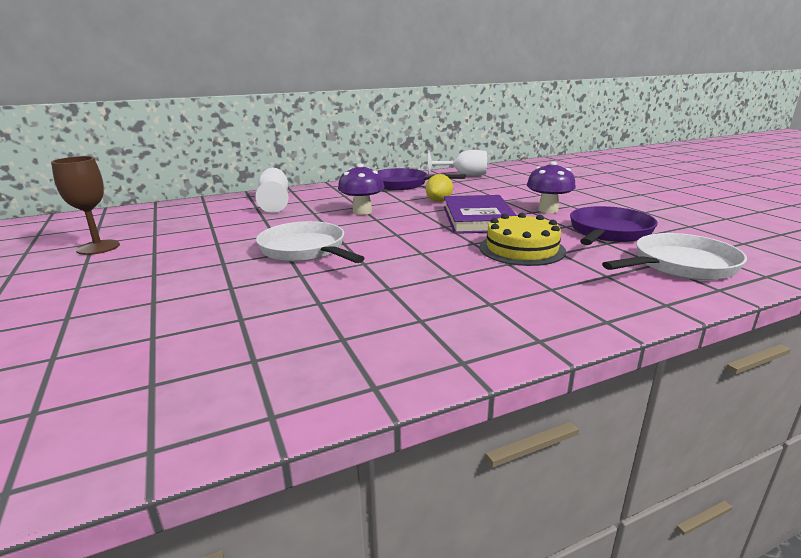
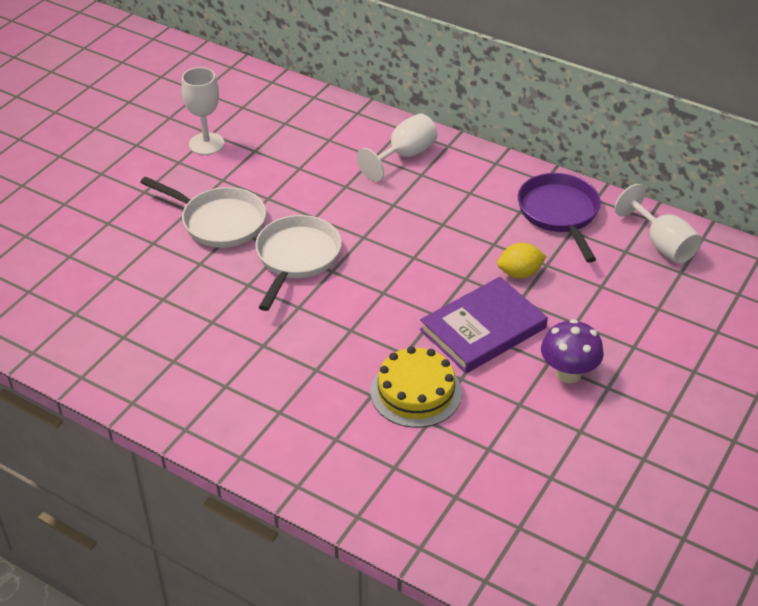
camera: 55 degrees right, 20 degrees up
(98, 247) = (206, 144): brown goblet -> white goblet
(362, 211) = (427, 235): purple mushroom -> none
(608, 232) = (526, 443): purple pan -> none
(680, 265) = (464, 514): white pan -> white pan (219, 222)

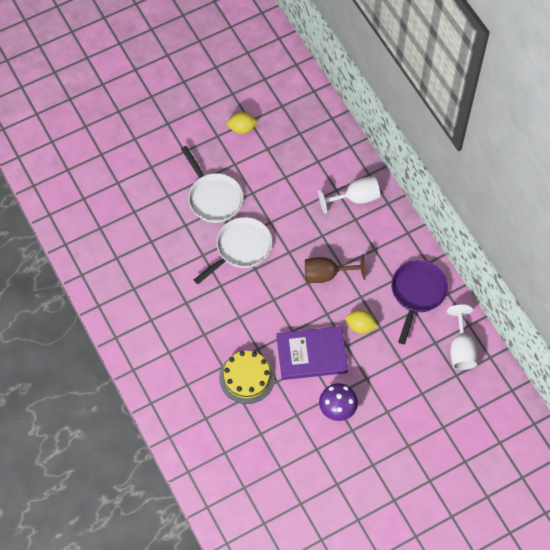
camera: 30 degrees right, 20 degrees up
(206, 144) = (242, 128): white goblet -> yellow lemon
(432, 240) = (327, 275): none -> brown goblet

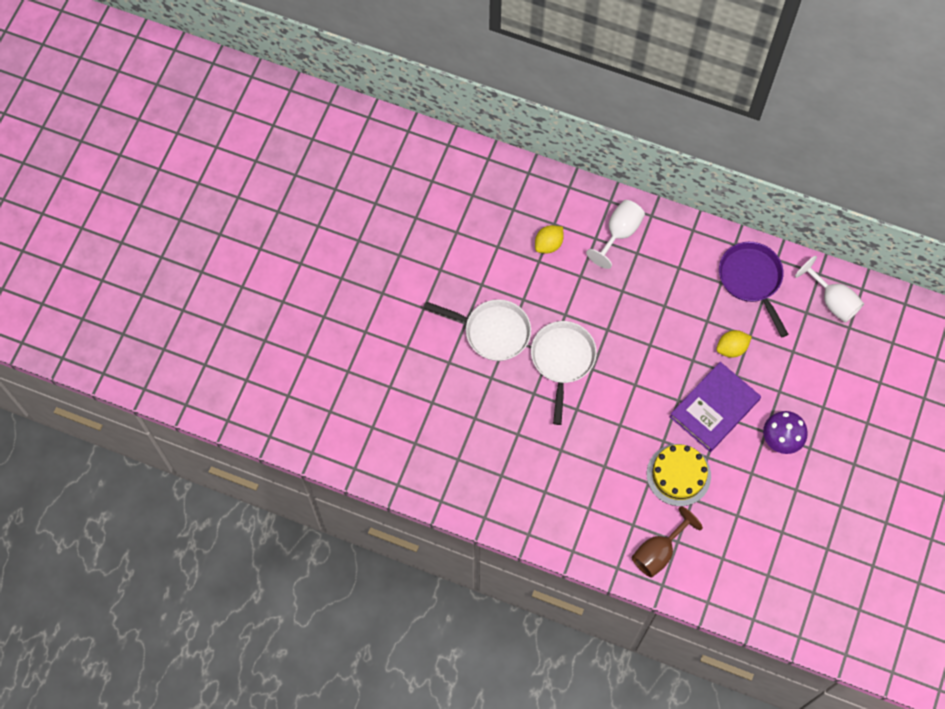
camera: 40 degrees left, 5 degrees up
(242, 128) = (456, 245): yellow lemon -> yellow lemon (548, 244)
(327, 275) = (660, 324): brown goblet -> brown goblet (658, 552)

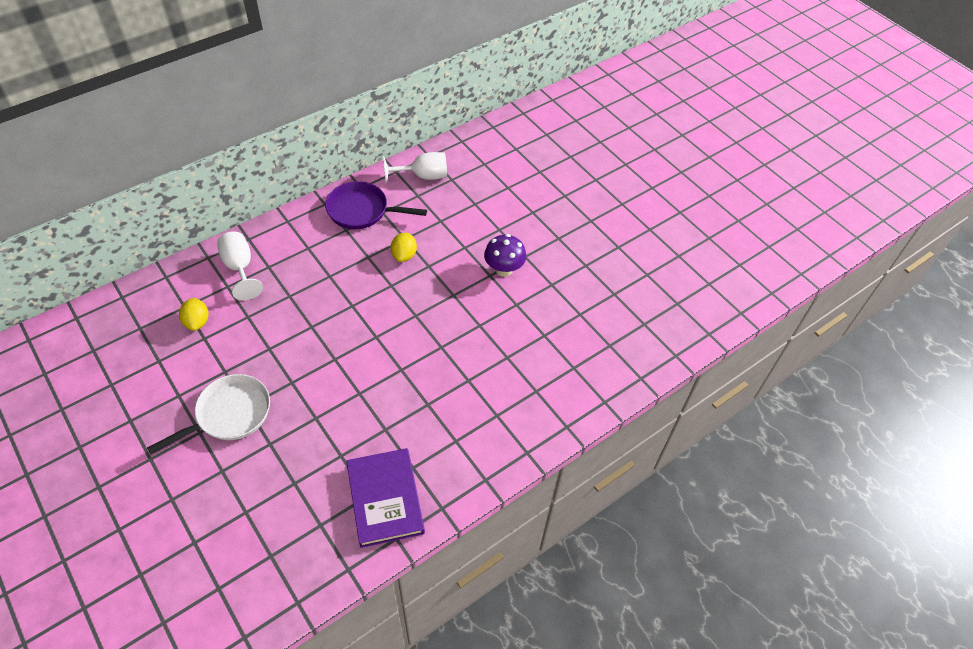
camera: 60 degrees left, 15 degrees down
(562, 360) = (306, 376): white pan -> none
(658, 552) = (535, 411): brown goblet -> none
(678, 475) = (478, 354): yellow cake -> none
(714, 408) = (443, 295): purple book -> purple book (385, 499)

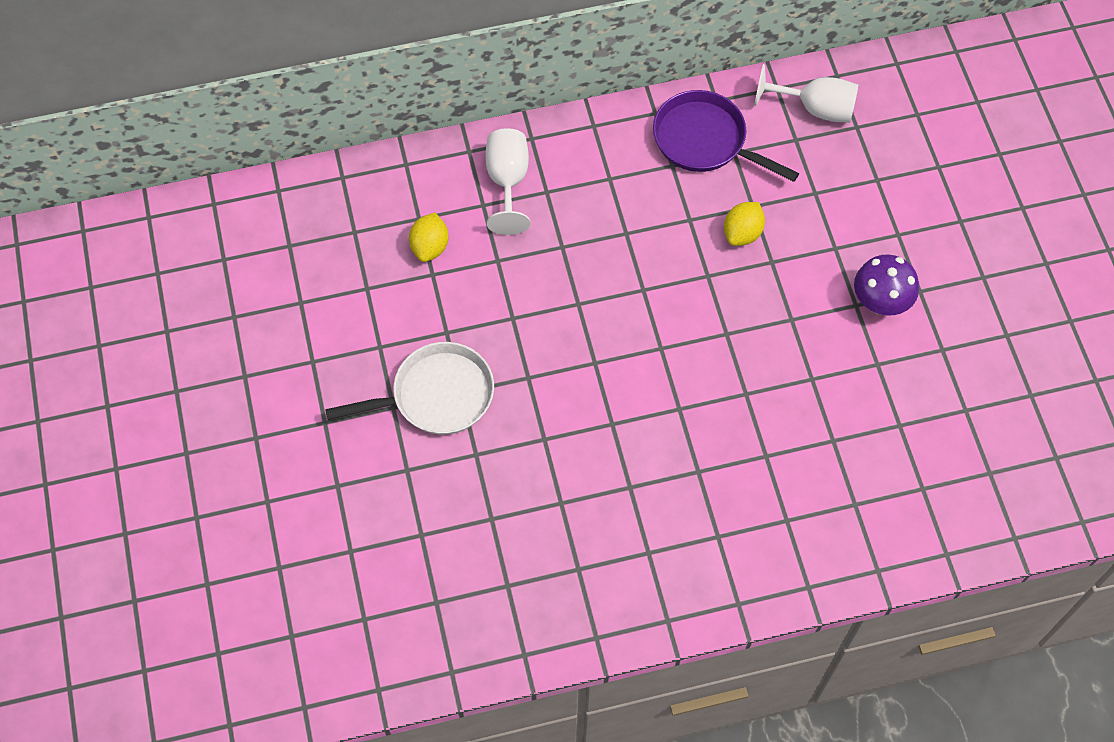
camera: 25 degrees right, 10 degrees up
(385, 499) = (599, 581): purple book -> none

